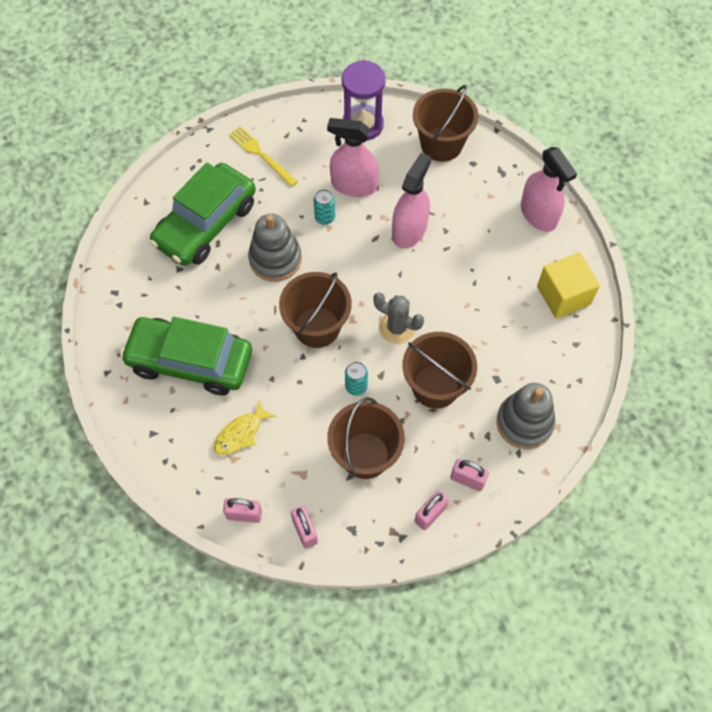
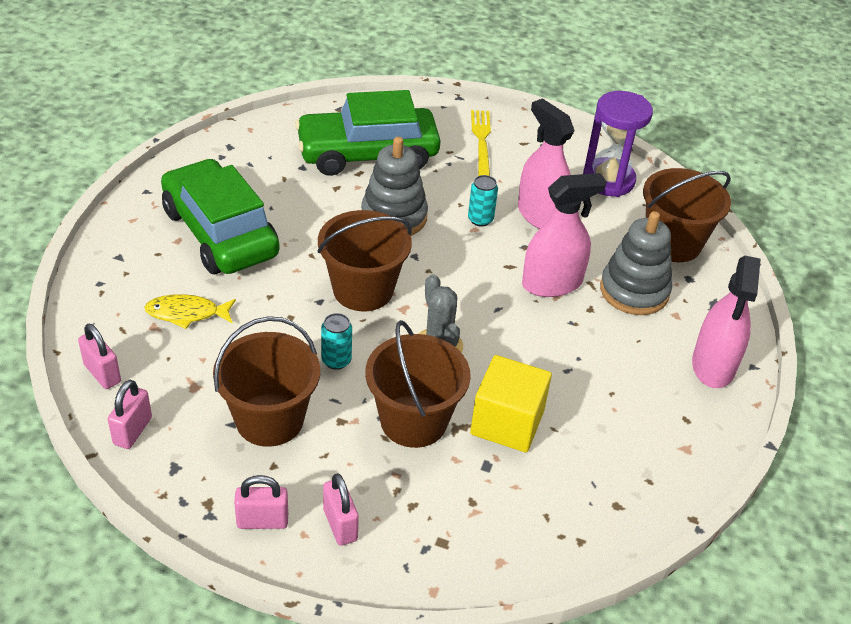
camera: 40 degrees right, 20 degrees down
(524, 422) = (467, 527): grey stacking toy -> grey stacking toy (634, 291)
(563, 295) = (656, 452): yellow cube -> yellow cube (507, 423)

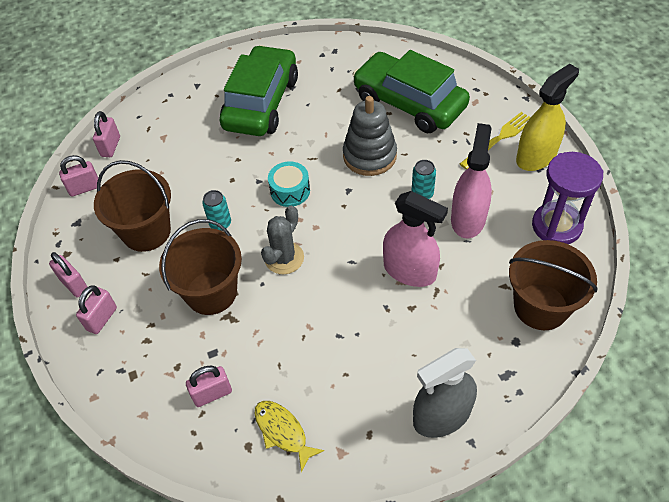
camera: 55 degrees right, 10 degrees up
(187, 313) = (186, 140): yellow fish -> yellow fish (283, 432)
(363, 290) = (290, 191): brown bucket -> turquoise drum
(507, 423) = (258, 337): yellow cube -> none
(527, 138) = (536, 156): none -> yellow spray bottle
(533, 495) = (212, 394): none -> pink padlock
(634, 291) = (460, 319): grey stacking toy -> none
(713, 365) = (442, 416): pink spray bottle -> grey spray bottle

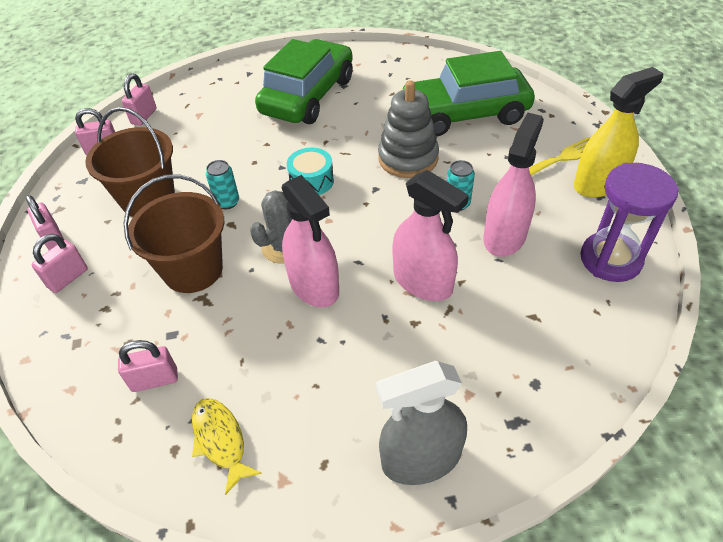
camera: 10 degrees right, 5 degrees down
(320, 289) = (314, 286): none -> pink spray bottle
(409, 103) = (464, 114): green car -> green car turned 60 degrees counterclockwise
(540, 306) = (575, 347): brown bucket -> none

